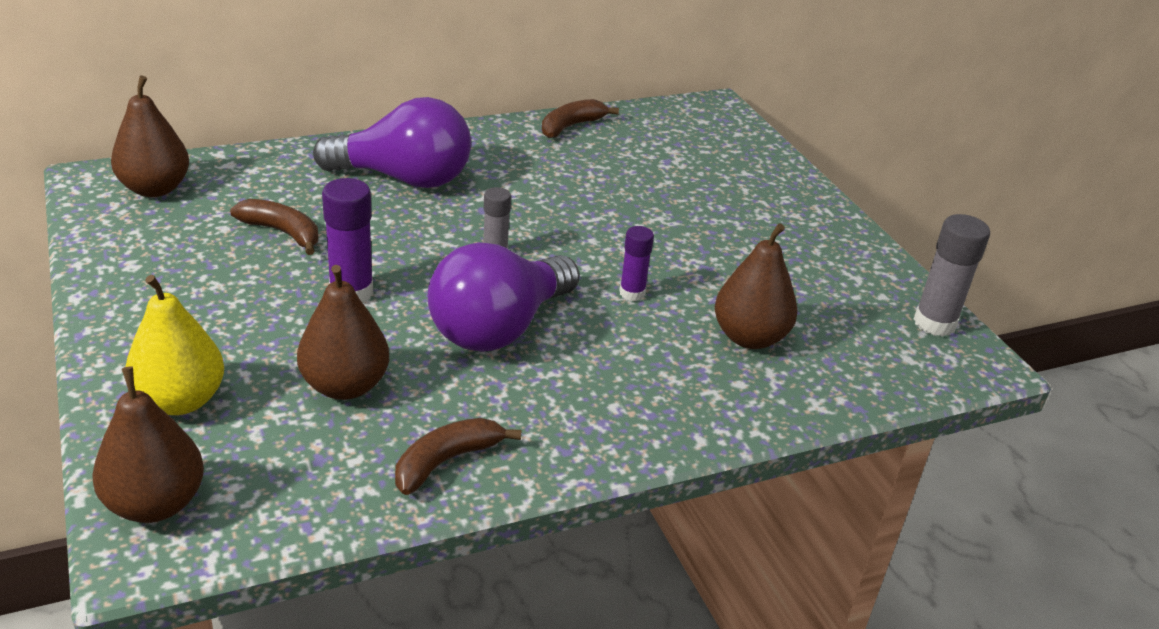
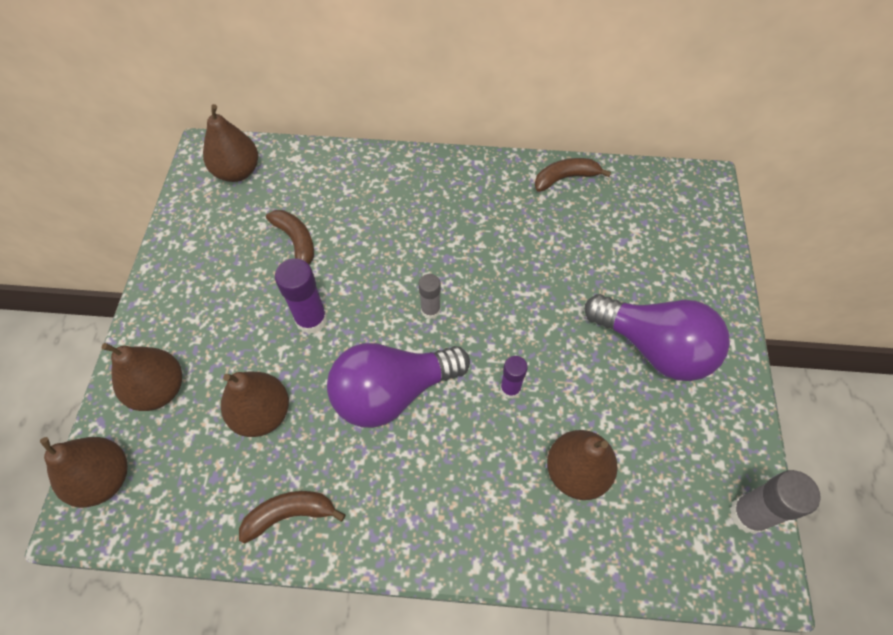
camera: 30 degrees right, 25 degrees up
(180, 401) = (159, 389): yellow pear -> brown pear
(404, 179) = (407, 207): purple light bulb -> purple light bulb (654, 348)

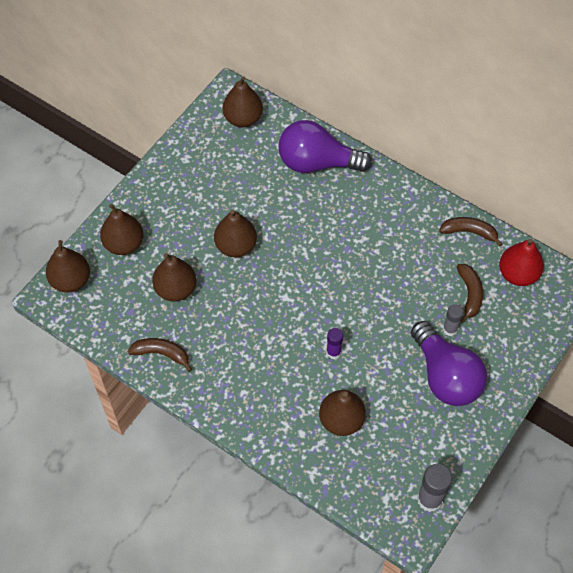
camera: 30 degrees right, 0 degrees up
(296, 242) = (255, 189): brown banana -> brown banana (469, 294)
(311, 320) = (236, 246): purple glue stick -> brown pear
(392, 392) = (259, 316): purple light bulb -> purple light bulb (317, 163)
(430, 310) = (314, 278): grey glue stick -> grey glue stick (450, 329)
(645, 197) = (517, 274): none -> red pear

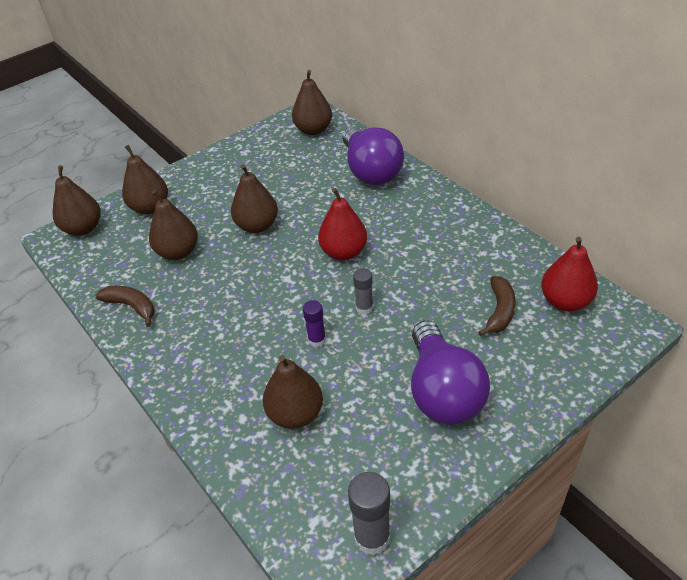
camera: 20 degrees right, 15 degrees down
(317, 163) = (371, 171): purple light bulb -> purple light bulb turned 135 degrees counterclockwise
(324, 260) = (344, 252): none -> red pear
(450, 329) = (464, 342): grey glue stick -> grey glue stick (364, 308)
(469, 232) = (516, 252): brown banana -> none

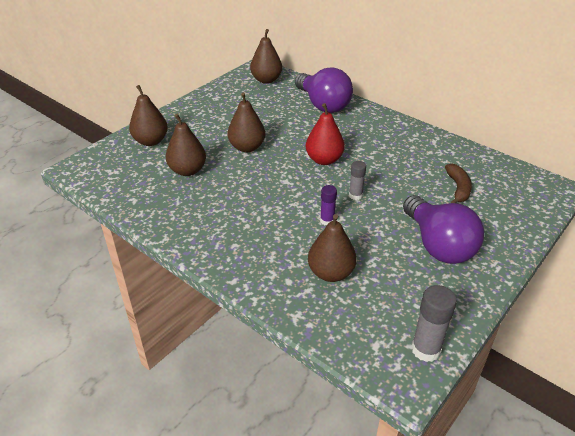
camera: 15 degrees left, 5 degrees down
(83, 228) = (97, 160): brown pear -> none
(131, 306) = (162, 212): brown banana -> none
(565, 301) = (502, 178): red pear -> none

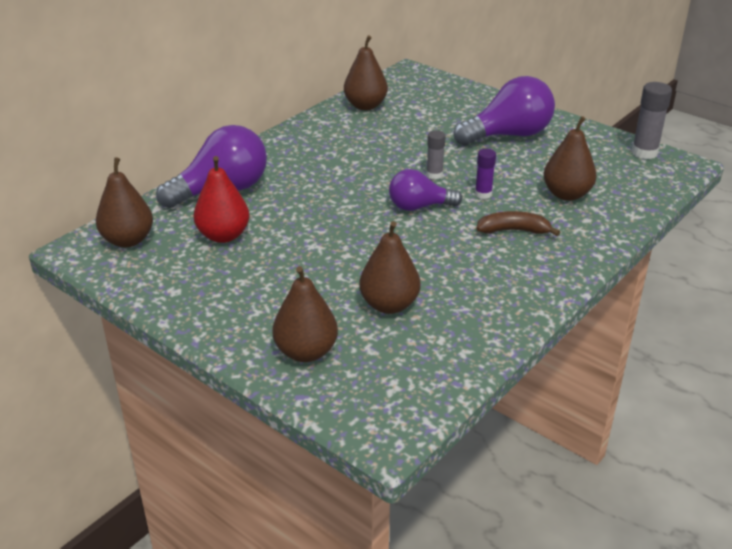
camera: 90 degrees left, 5 degrees down
(247, 147) = (330, 253): brown pear -> brown pear (365, 106)
(306, 186) = (419, 207): none -> purple light bulb
(324, 160) = (362, 193): red pear -> red pear (223, 235)
(458, 188) = (415, 116): brown banana -> brown banana (513, 231)

